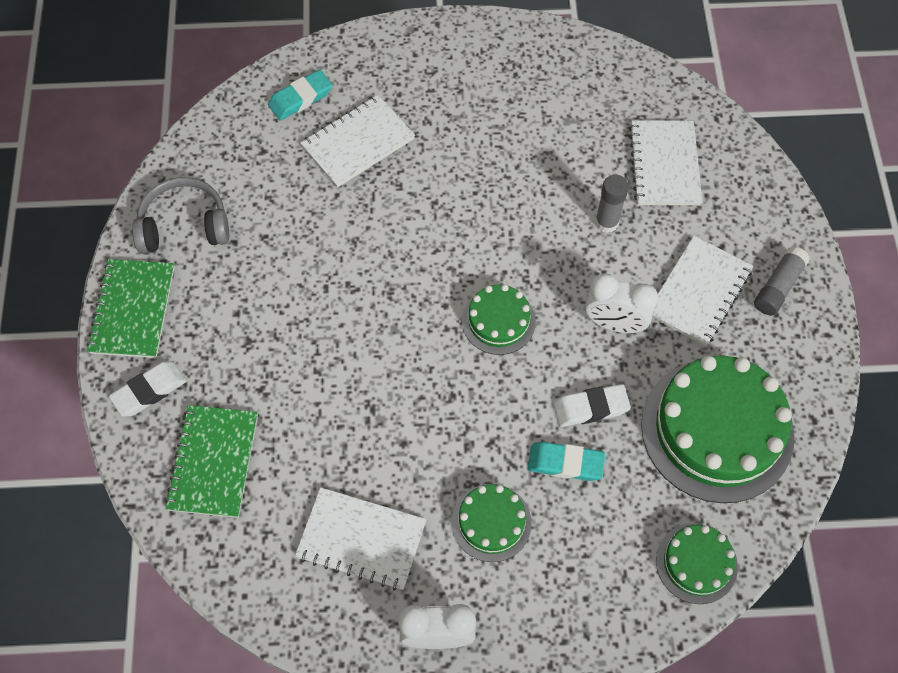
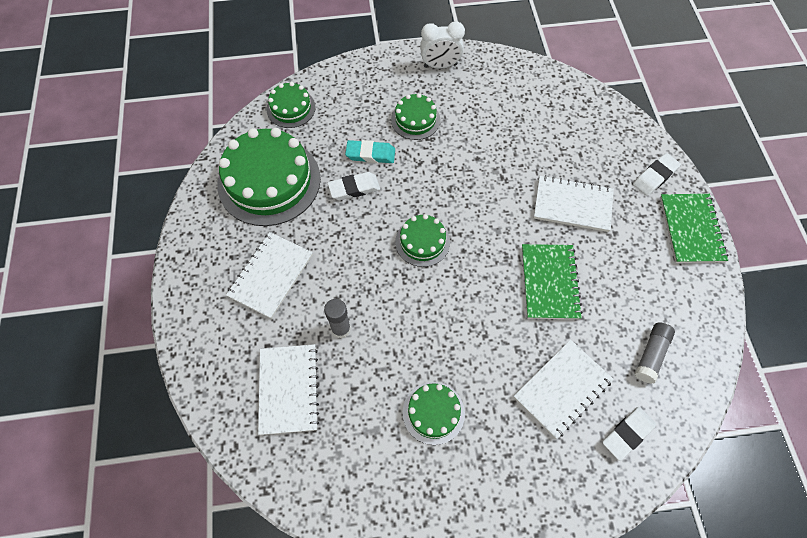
camera: 175 degrees right, 0 degrees up
(184, 225) = (681, 298): grey headphones -> none
(214, 462) = (596, 139): green notebook -> green notebook (549, 282)
(300, 98) = (627, 434): turquoise eraser -> white eraser
(361, 539) = (493, 106): white notebook -> white notebook (572, 205)
(504, 131) = (433, 413): none -> green cake
(614, 323) = (336, 246): white clock -> none
(778, 287) = (208, 285): grey glue stick -> grey glue stick (651, 355)

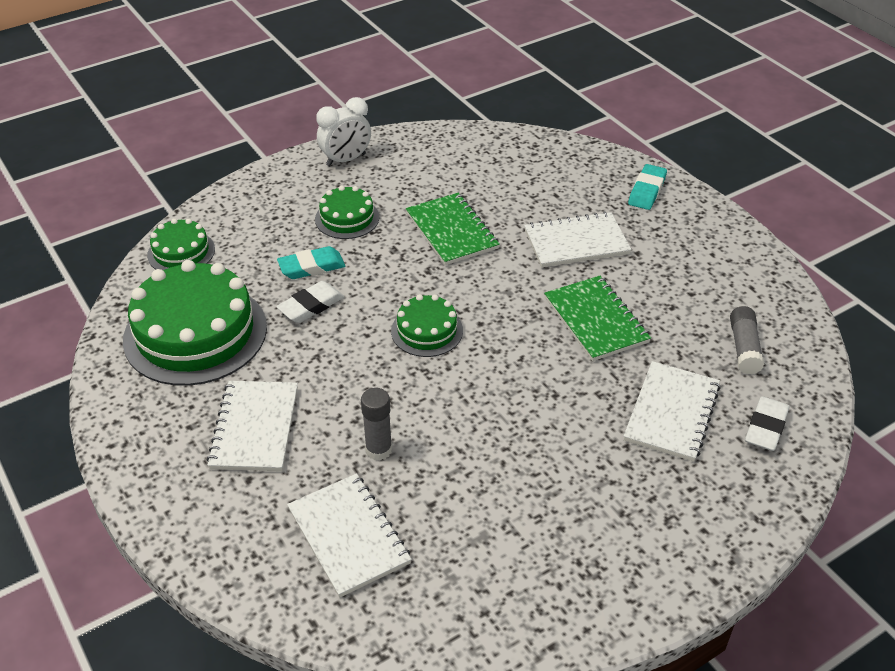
camera: 25 degrees left, 20 degrees down
(433, 413) = (542, 491): green cake -> none
(655, 176) = (647, 191): white eraser -> turquoise eraser
(691, 229) = (712, 224): green notebook -> green notebook (451, 231)

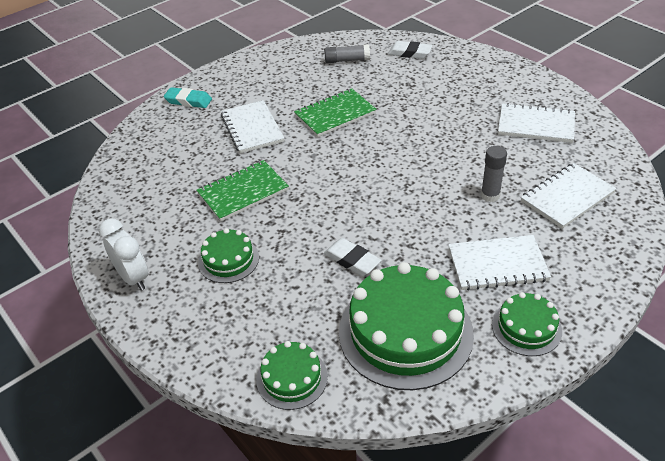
camera: 95 degrees left, 0 degrees up
(311, 267) = (301, 270): turquoise eraser -> none
(427, 331) = (365, 189): green cake -> green cake (526, 327)
(671, 413) = (410, 83): white notebook -> white notebook (536, 125)

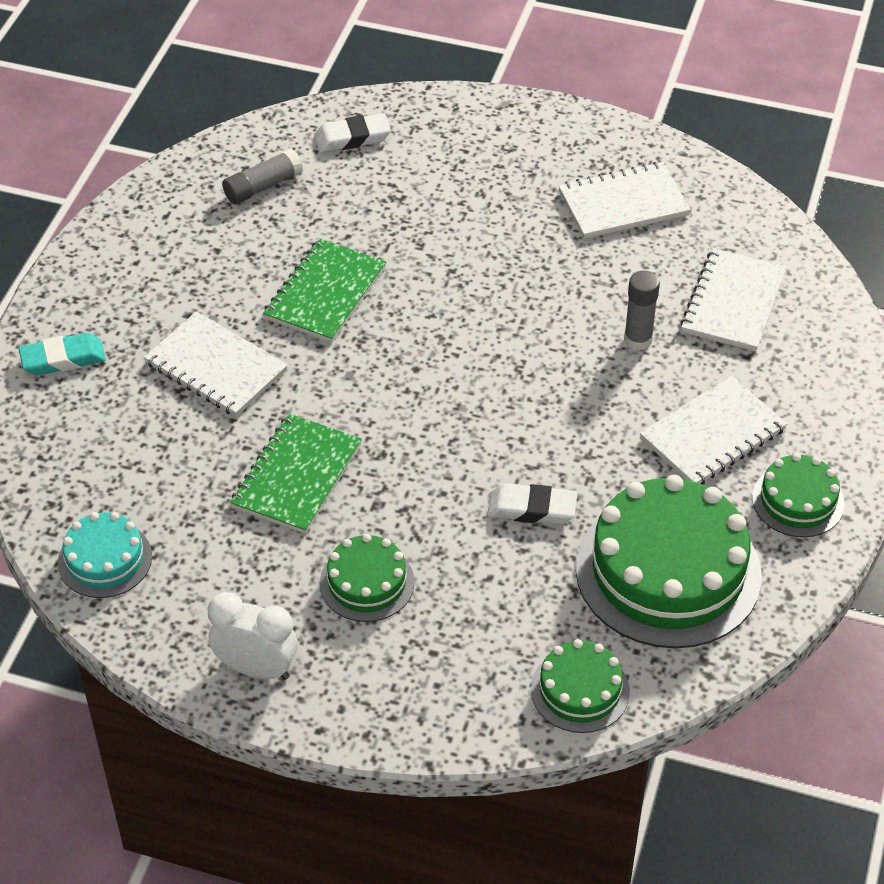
camera: 35 degrees left, 5 degrees up
(118, 193) = (105, 559): none -> turquoise cake

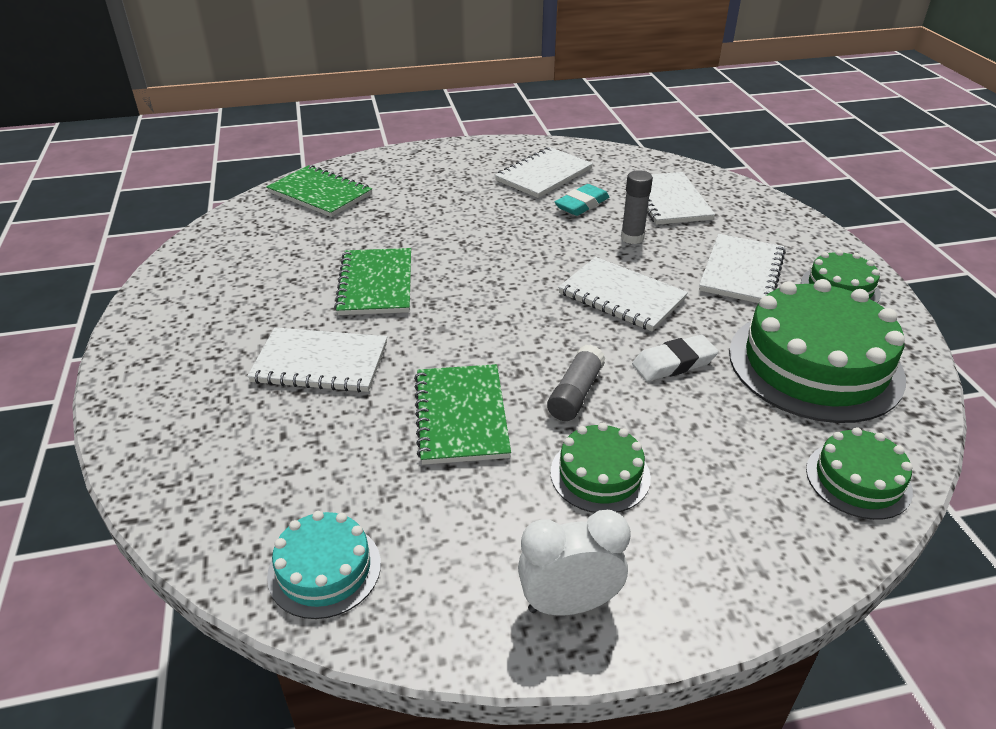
camera: 30 degrees left, 10 degrees down
(63, 359) = (162, 408): turquoise eraser -> turquoise eraser (582, 204)
(263, 187) = (270, 238): grey glue stick -> grey glue stick (575, 393)
(352, 138) = (320, 193): white eraser -> green notebook
(554, 411) = (622, 296): none -> white notebook

